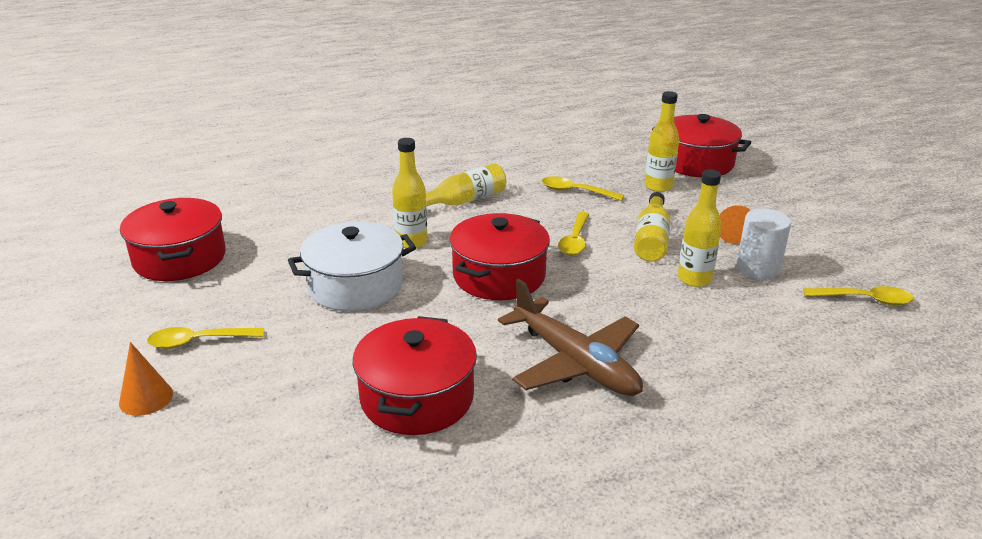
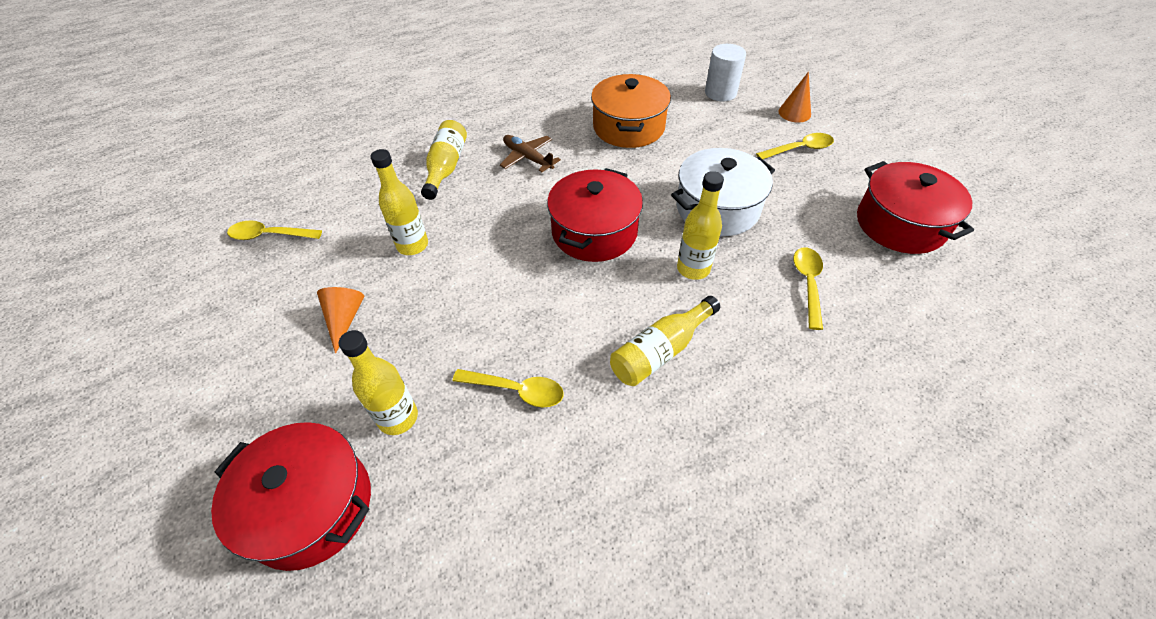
camera: 175 degrees right, 20 degrees up
(417, 397) = (628, 127): red pot -> orange pot
(574, 362) = (528, 158): brown plane -> brown plane, size x0.58
(575, 240) = (521, 288): yellow spoon -> yellow spoon (807, 284)
(651, 239) = (438, 299): yellow bottle -> yellow bottle (446, 167)
(758, 268) = (344, 266): white cylinder -> white cylinder (720, 93)

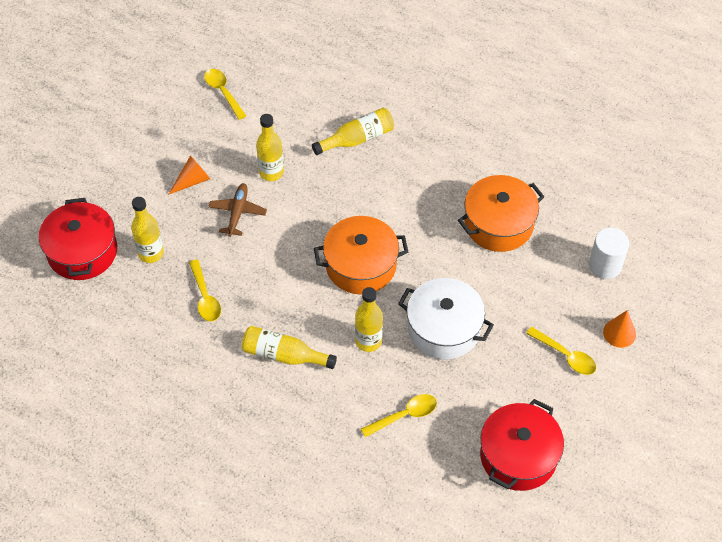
camera: 55 degrees right, 5 degrees up
(528, 158) = (407, 181): brown plane -> brown plane (237, 213)
(594, 232) = (361, 265): red pot -> orange pot

